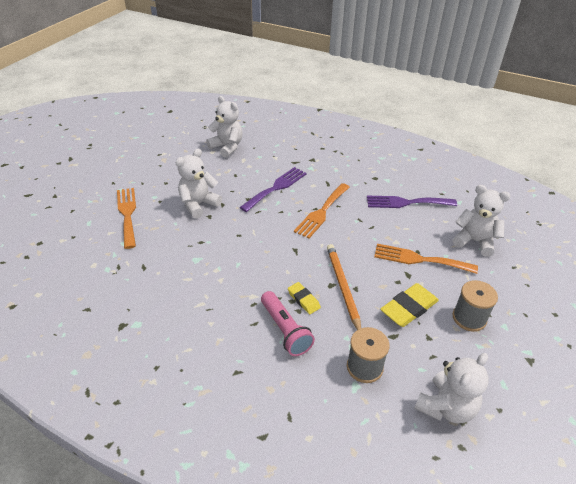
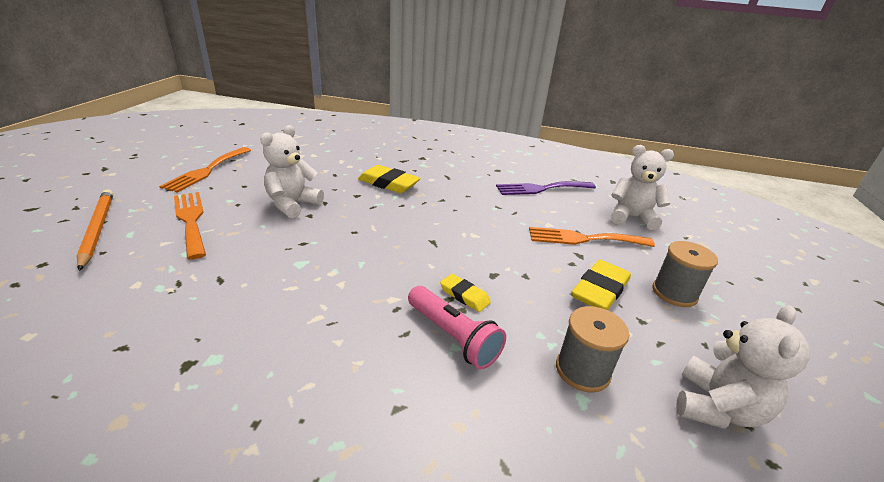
camera: 15 degrees left, 10 degrees down
(227, 147) = (318, 151): white teddy bear -> none
(276, 188) = (388, 183): purple fork -> yellow eraser
(322, 212) = (451, 202): orange fork -> orange fork (207, 171)
(342, 287) = (508, 276): orange pencil -> orange pencil (97, 229)

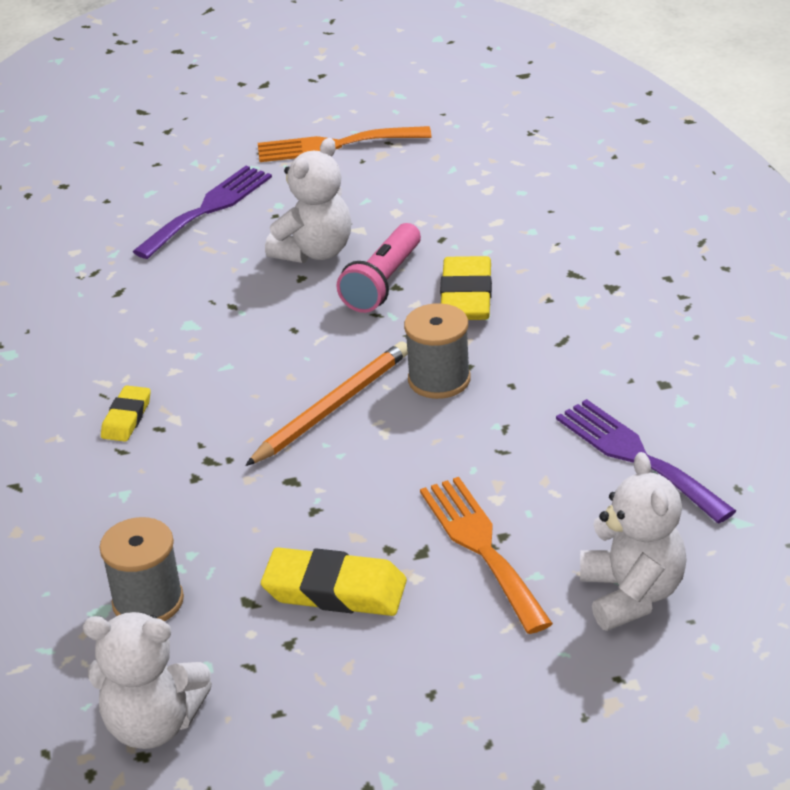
camera: 70 degrees right, 5 degrees up
(97, 229) = (140, 170): orange pencil -> orange pencil (332, 407)
(191, 220) = (208, 209): orange fork -> purple fork
(292, 204) = (314, 252): white teddy bear -> white teddy bear turned 120 degrees clockwise
(453, 337) = (139, 486): pink flashlight -> pink flashlight (383, 283)
(464, 295) = (223, 470): yellow eraser -> yellow eraser (126, 418)
(674, 293) = (392, 672): grey spool -> grey spool (439, 379)

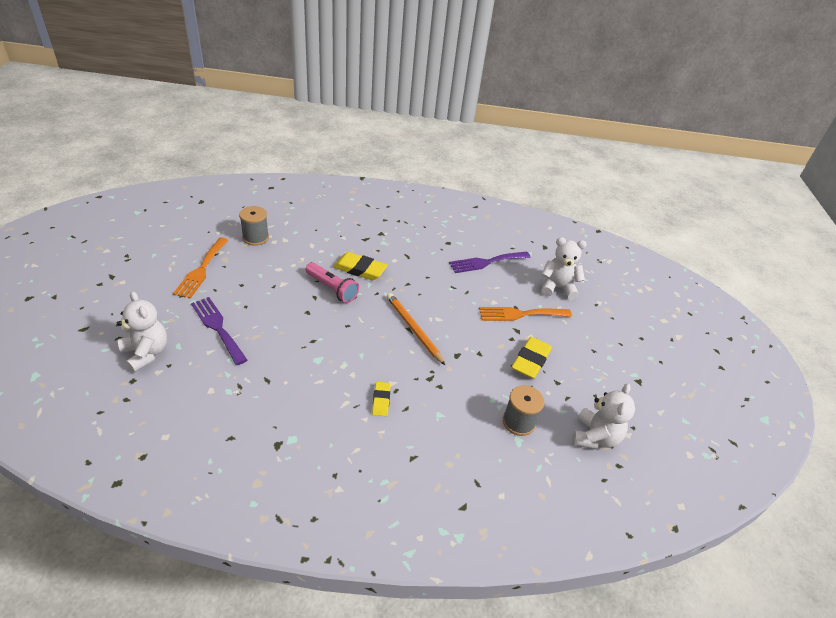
camera: 80 degrees left, 5 degrees up
(126, 418) = (381, 400): yellow eraser -> yellow eraser turned 60 degrees clockwise
(314, 252) = (290, 302): white teddy bear -> white teddy bear (146, 353)
(439, 379) = (412, 294): grey spool -> grey spool (255, 238)

